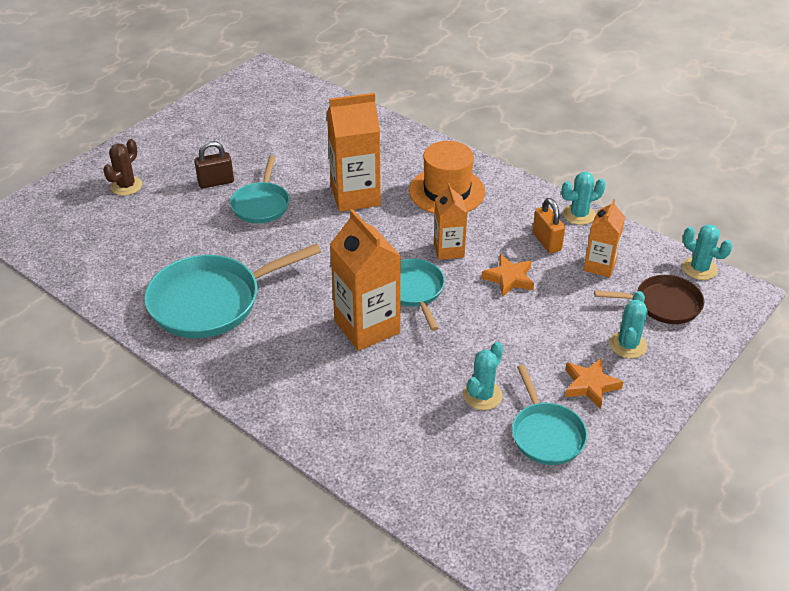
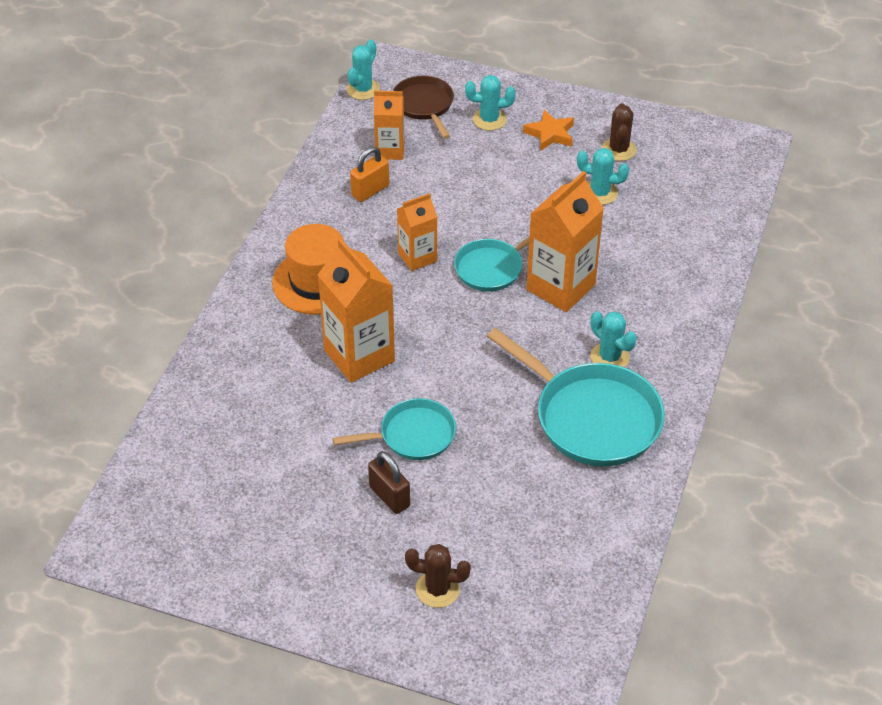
camera: 110 degrees left, 5 degrees up
(509, 278) = (439, 206): orange star -> none
(546, 434) = (618, 150): turquoise pan -> brown cactus
(579, 215) = (315, 175): turquoise cactus -> turquoise cactus (609, 357)

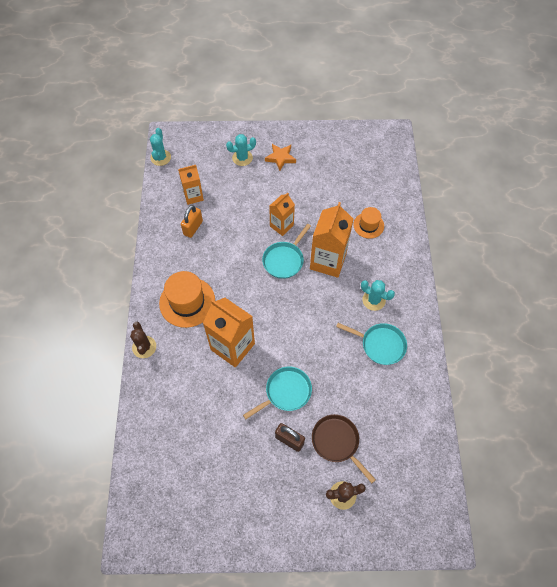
camera: 20 degrees left, 15 degrees up
(417, 257) = (239, 266): orange carton -> orange carton (281, 226)
(424, 105) = (201, 159): brown pan -> brown pan (337, 442)
(591, 417) = (380, 345): turquoise pan -> turquoise pan, size x0.59
(600, 193) = (324, 190): turquoise cactus -> none
(618, 150) = (322, 157): brown cactus -> brown cactus (144, 347)
(650, 257) = (368, 225): none -> orange hat

